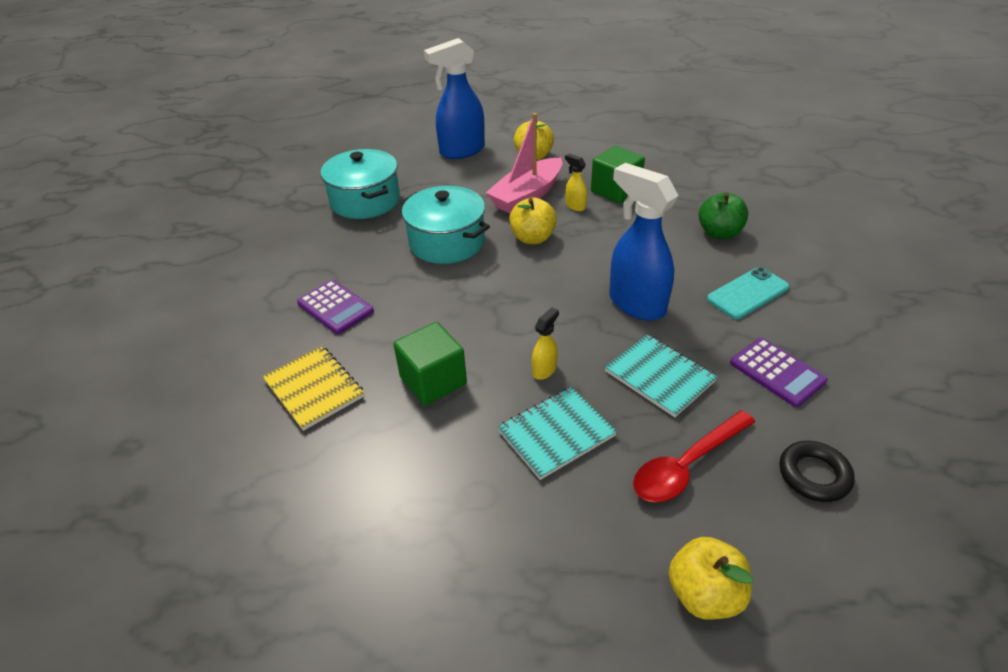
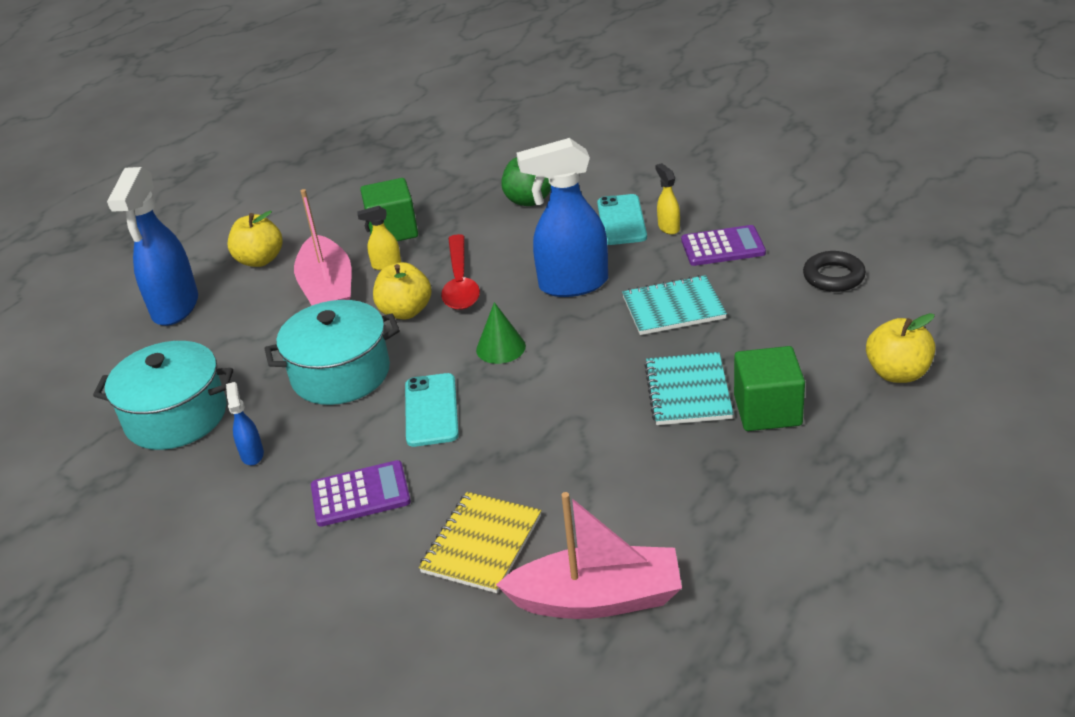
camera: 55 degrees left, 5 degrees down
(282, 481) = (597, 599): none -> pink boat
(314, 389) = (482, 544): yellow notebook -> yellow notebook turned 60 degrees counterclockwise
(348, 245) = (252, 454): none -> blue spray bottle
(433, 381) = (552, 449): green cube -> green cube (767, 410)
(437, 299) = (431, 410): none -> turquoise phone
(529, 301) = (501, 348): none -> green cone
(544, 370) = (605, 371): yellow spray bottle -> yellow spray bottle (668, 227)
(686, 465) = (778, 333): red spoon -> red spoon (460, 283)

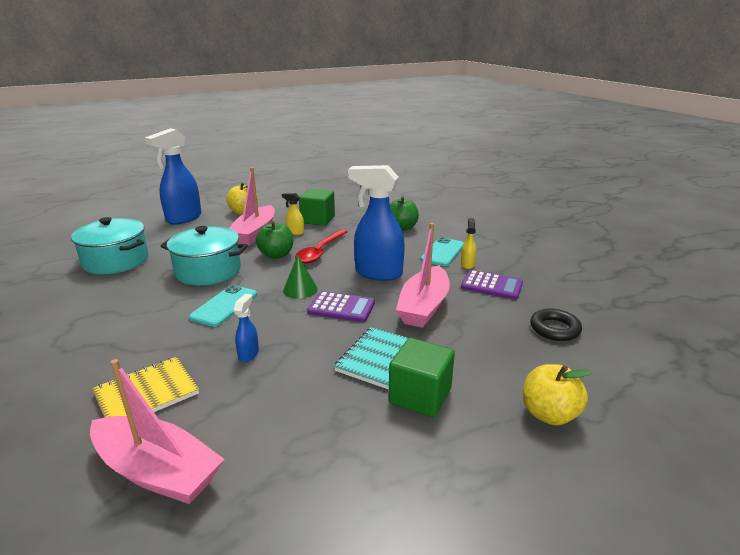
camera: 25 degrees right, 10 degrees down
(252, 454) = (118, 291): blue spray bottle -> blue spray bottle (248, 354)
(360, 494) = (132, 333): purple calculator -> purple calculator (341, 307)
(405, 311) = (276, 255): yellow apple -> green apple
(673, 308) = (423, 307): turquoise notebook -> pink boat

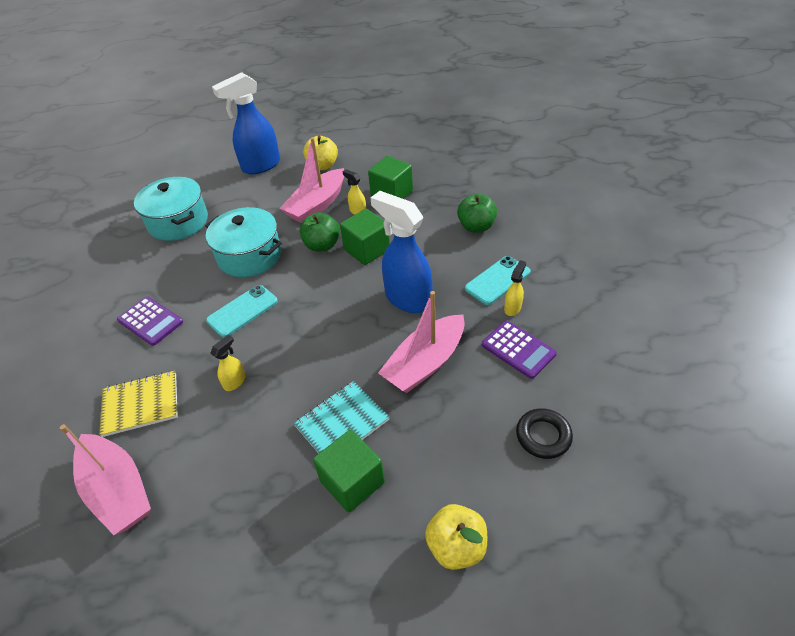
camera: 25 degrees right, 20 degrees up
(248, 354) = (235, 382): blue spray bottle -> yellow spray bottle
(300, 289) = (319, 305): green cone -> none
(320, 252) = (367, 250): red spoon -> green cube
(341, 307) = (344, 342): purple calculator -> purple calculator (150, 321)

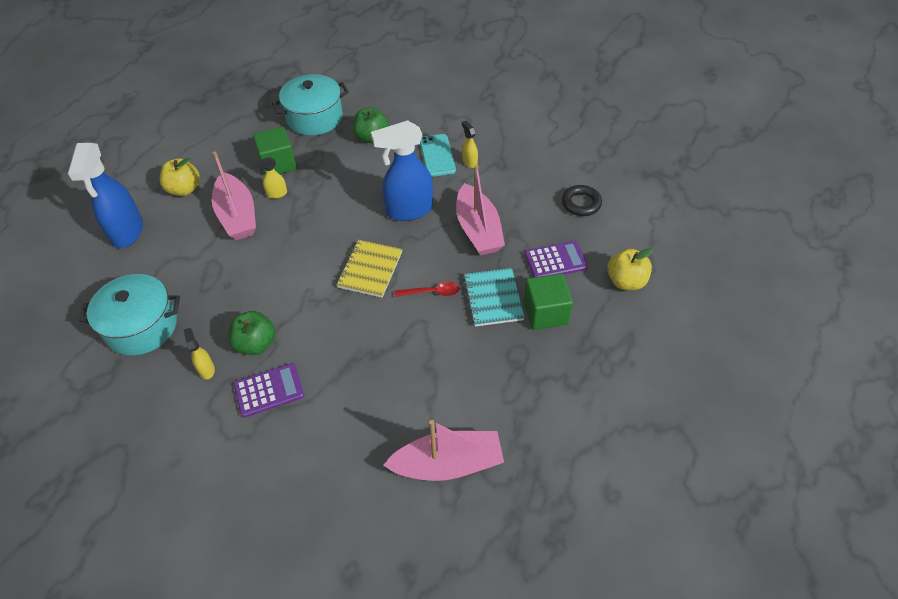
camera: 60 degrees left, 5 degrees up
(141, 404) = (368, 425): yellow notebook -> yellow notebook (370, 269)
(235, 382) = (399, 349): yellow spray bottle -> yellow spray bottle (206, 369)
(242, 311) = (322, 317): turquoise phone -> none
(249, 256) = (255, 288): turquoise pot -> turquoise pot (314, 118)
(317, 370) = (432, 292): none -> red spoon
(322, 245) = (295, 234): green apple -> green apple (256, 344)
(367, 250) = (331, 209): green cube -> none
(518, 349) = (507, 178): purple calculator -> purple calculator (555, 261)

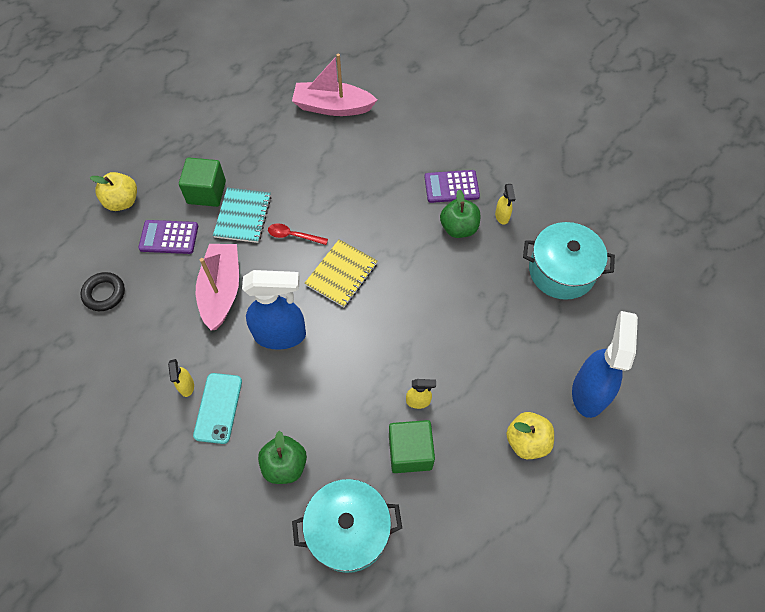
camera: 165 degrees left, 10 degrees up
(237, 216) = (466, 381): pink boat -> none

